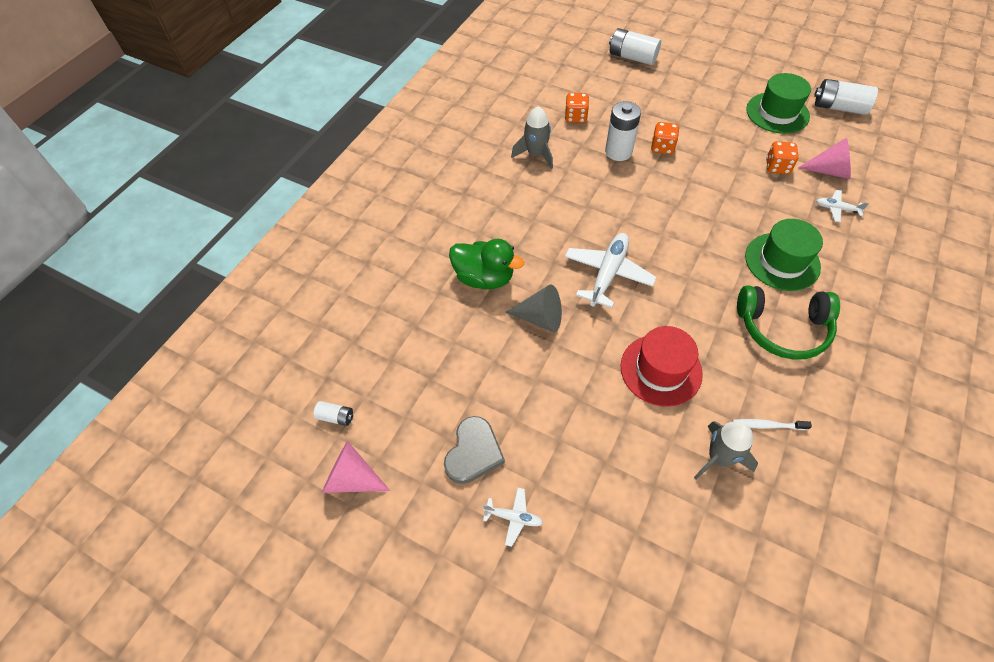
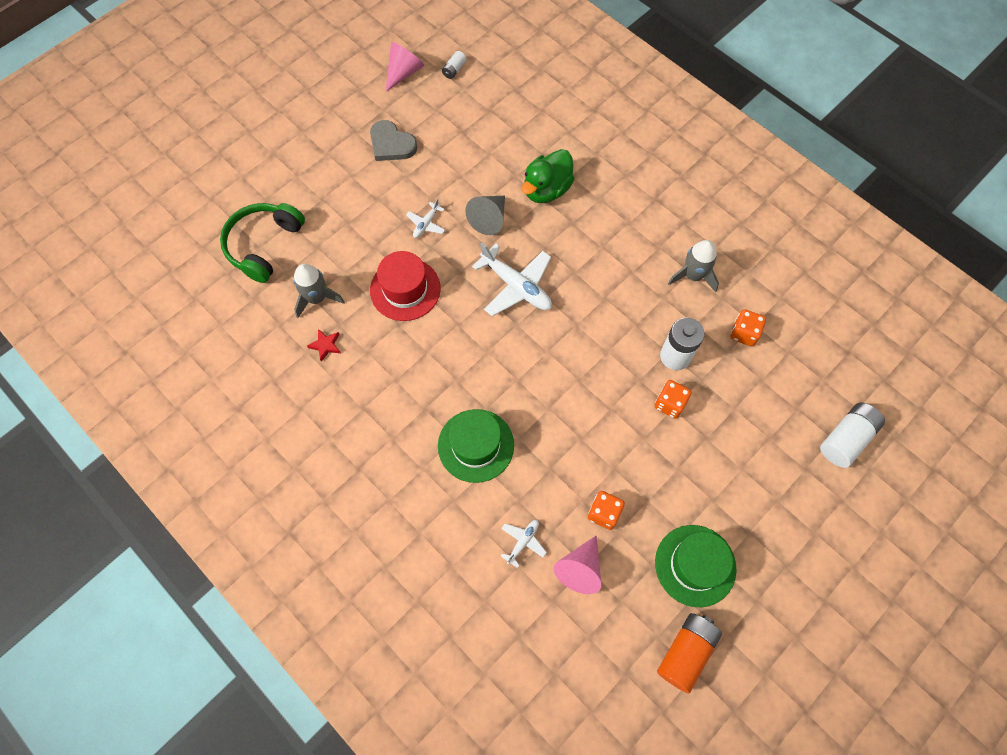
camera: 105 degrees right, 10 degrees up
(514, 517) = (335, 156): white plane -> white plane (426, 224)
(768, 425) = (325, 345): white toothbrush -> red star
(782, 329) = (404, 405): green headphones -> green headphones (263, 245)
(839, 107) = (686, 652): white battery -> orange battery

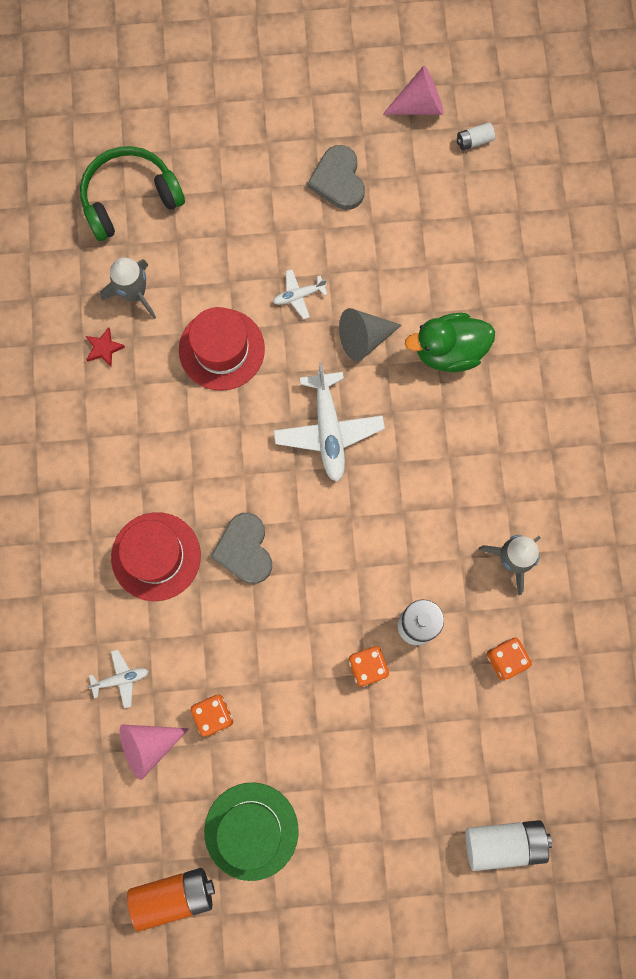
camera: 40 degrees right, 10 degrees up
(476, 445) = (156, 556): green hat -> red hat
(529, 396) = (244, 550): none -> grey heart

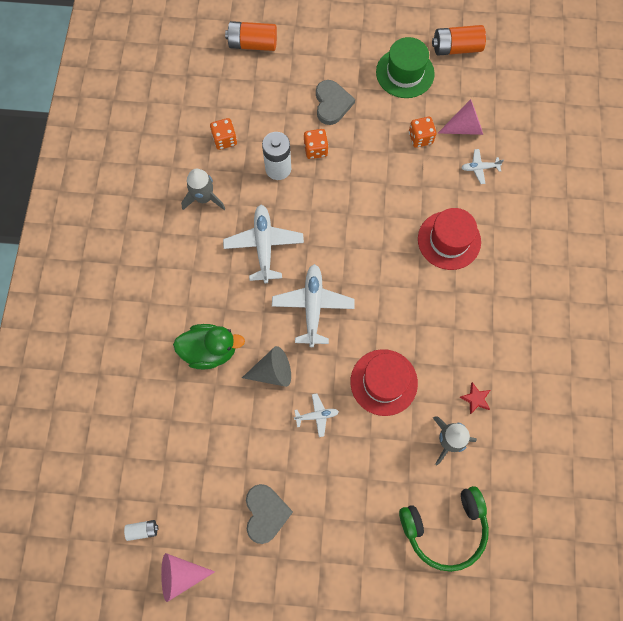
camera: 170 degrees left, 5 degrees down
(244, 550) = (386, 234): grey heart -> grey heart (332, 104)
(411, 504) = (264, 245): none -> white plane
(504, 842) = (253, 44): white battery -> orange battery

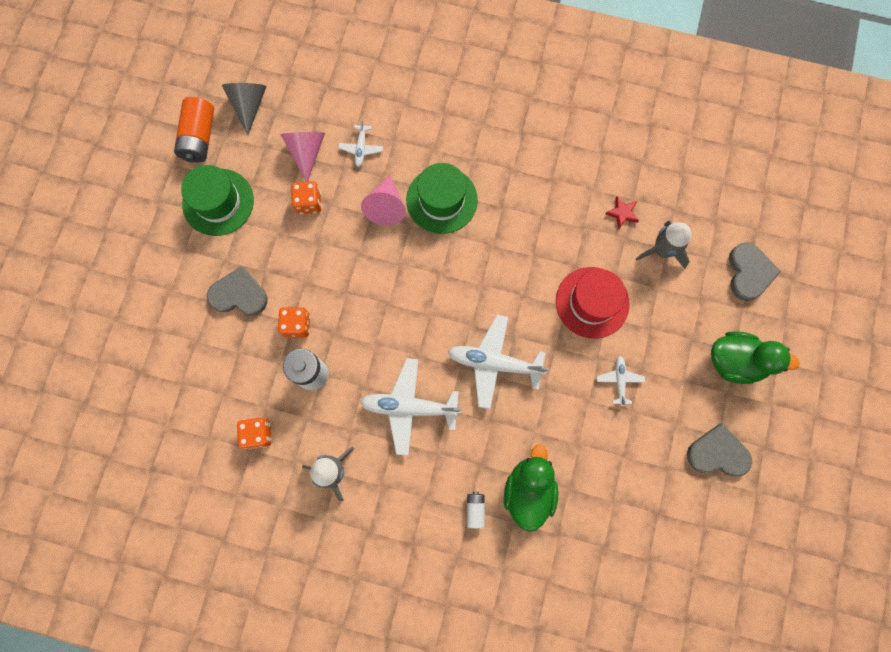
camera: 80 degrees left, 5 degrees up
(143, 530) = (723, 594): white battery -> white battery (475, 509)
(181, 574) = (773, 556): pink cone -> pink cone (386, 206)
(253, 44) = (127, 378): orange battery -> none
(272, 372) = (564, 421): grey cone -> grey cone (249, 105)
(354, 522) = (735, 361): none -> green duck
(444, 528) = (749, 273): green headphones -> grey heart
(449, 240) = (441, 200): red hat -> green hat

